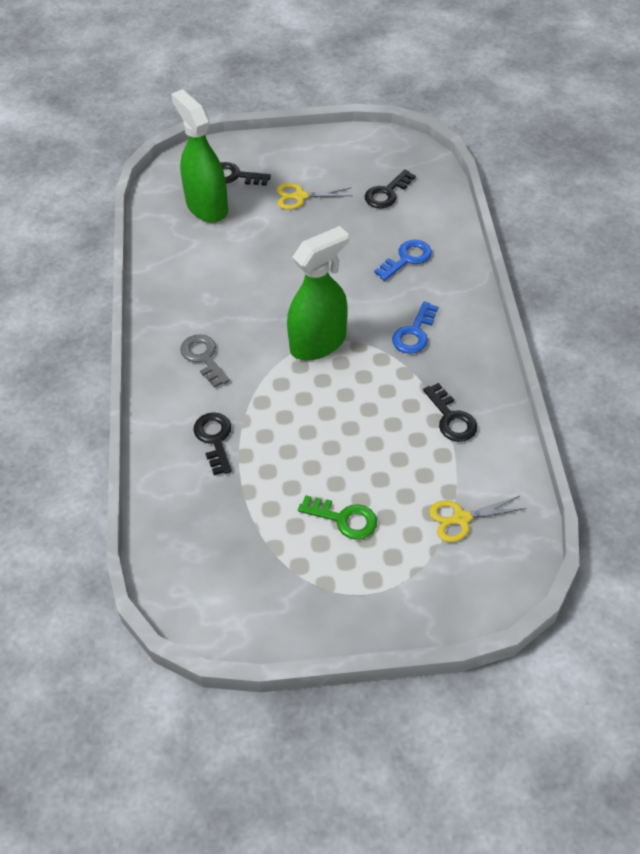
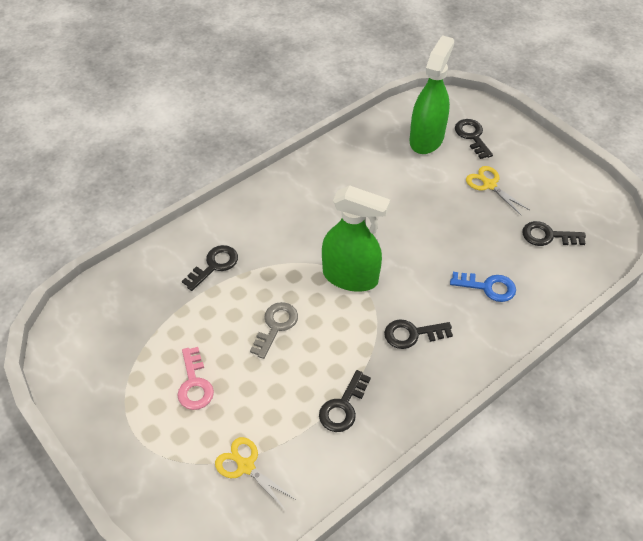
camera: 55 degrees right, 0 degrees up
(203, 357) = (283, 218): grey key -> grey key (276, 326)
(344, 519) = (194, 384): green key -> pink key
(414, 333) = (412, 334): blue key -> black key

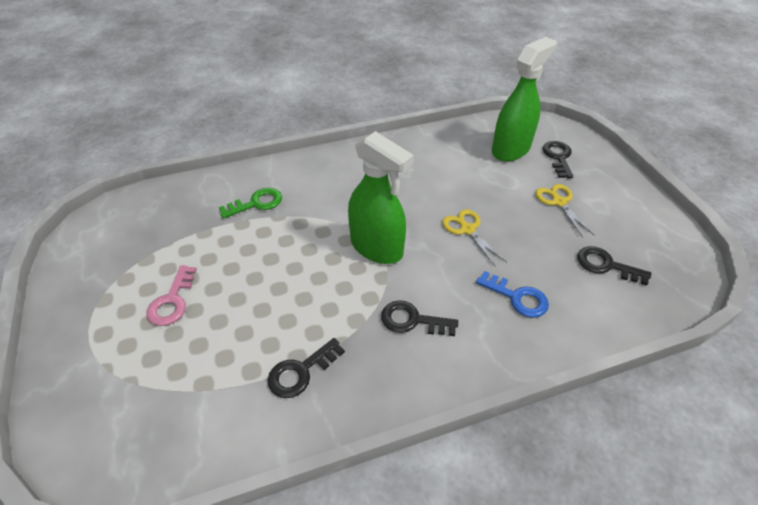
camera: 20 degrees right, 5 degrees down
(214, 265) = (256, 203): black key -> green key
(246, 466) = (167, 400): yellow scissors -> yellow scissors (467, 229)
(276, 326) = (280, 271): grey key -> none

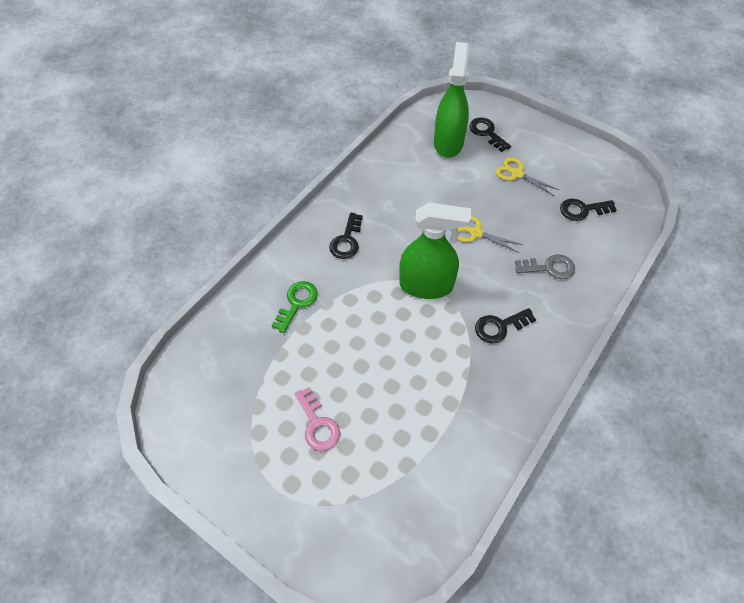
camera: 35 degrees left, 10 degrees up
(301, 372) = (463, 411): black key -> black key (346, 240)
(517, 297) = (549, 268): blue key -> grey key

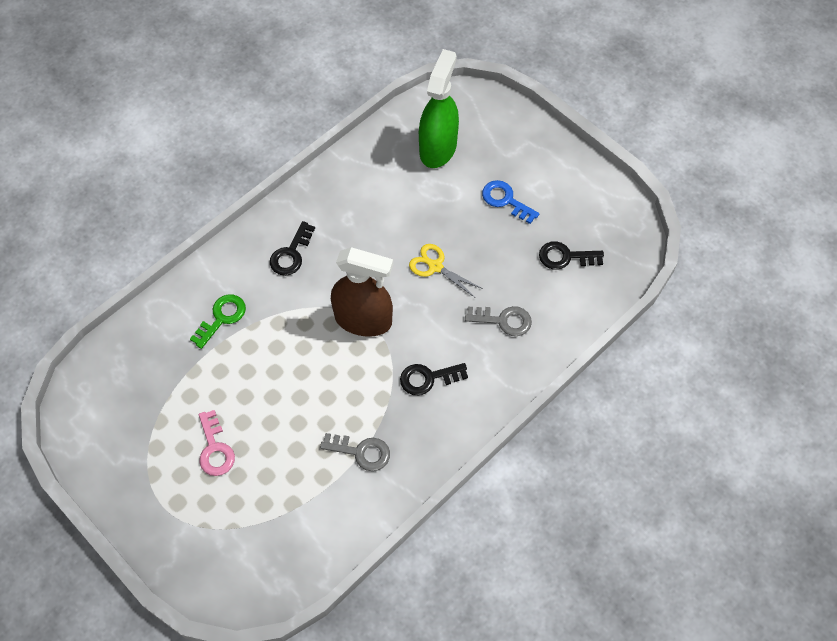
camera: 10 degrees right, 5 degrees up
(426, 285) = (363, 320): green spray bottle -> brown spray bottle
(459, 403) = (361, 452): none -> grey key
(486, 133) = (487, 141): black key -> none
(517, 174) = (505, 200): yellow scissors -> blue key

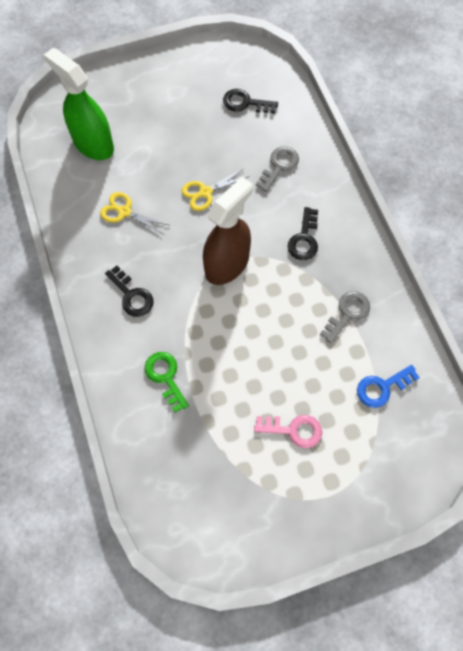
camera: 65 degrees left, 5 degrees up
(377, 208) = (124, 212): none -> yellow scissors
(505, 200) = (172, 119): blue key -> blue key (382, 387)
(565, 257) = (245, 103): black key -> black key turned 75 degrees clockwise

